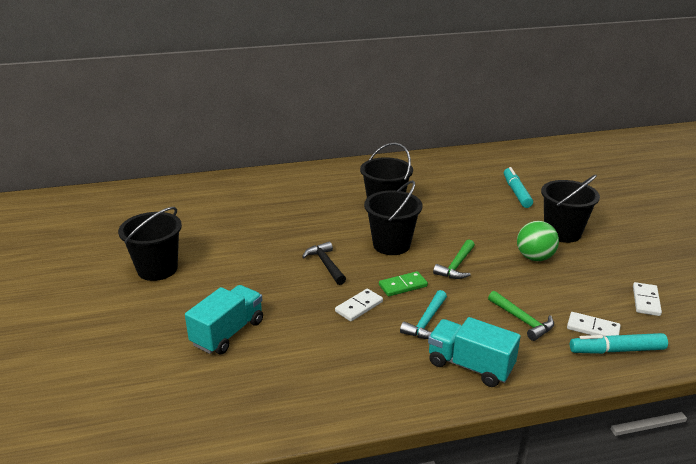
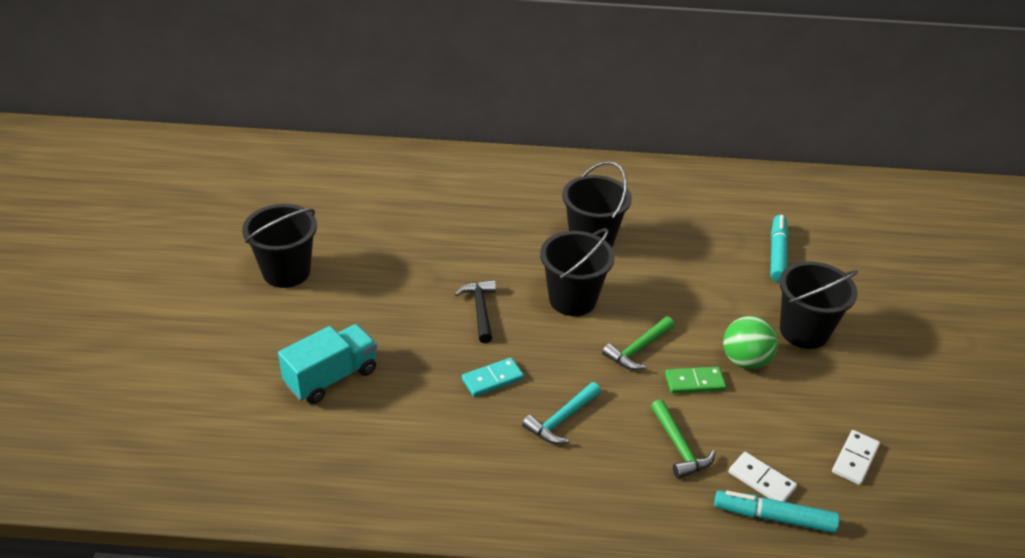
camera: 15 degrees right, 10 degrees up
(359, 307) = (492, 379): white domino -> turquoise domino
(403, 286) = (558, 362): green domino -> green domino (694, 382)
(470, 366) = (583, 491): turquoise truck -> none

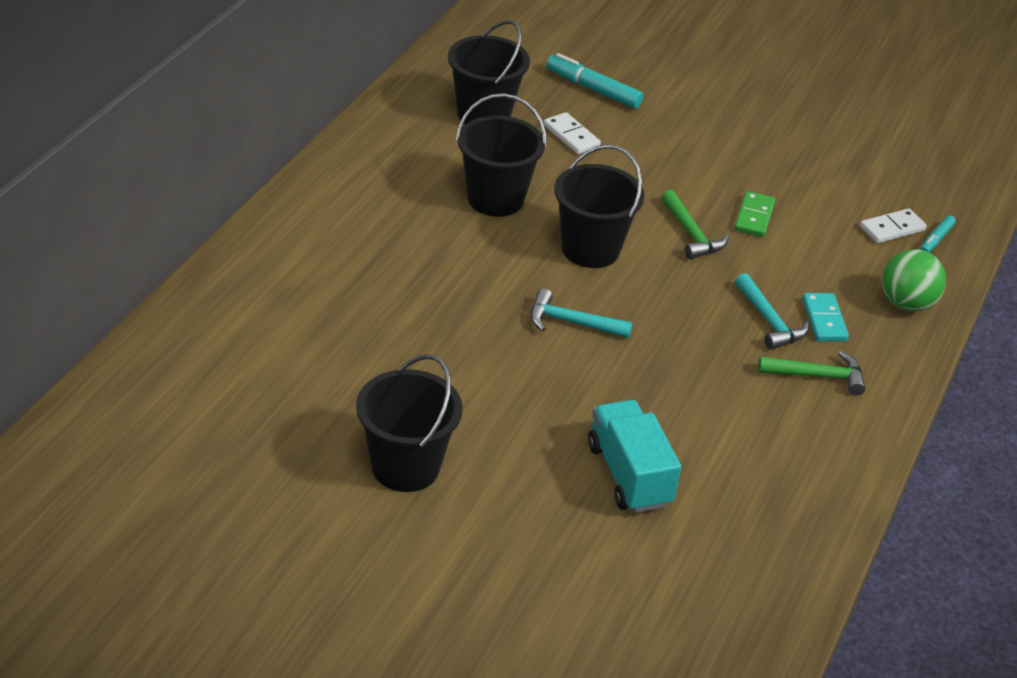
camera: 70 degrees left, 0 degrees up
(480, 310) = (572, 322): black hammer -> turquoise hammer
(492, 379) = (689, 349): turquoise domino -> turquoise domino (824, 320)
(679, 446) = (834, 260): green hammer -> green hammer (817, 376)
(745, 361) = (738, 174): green ball -> green ball (906, 304)
(774, 517) = (935, 239): turquoise marker -> turquoise marker, size x0.57
(804, 331) = (715, 123): black bucket -> black bucket (483, 114)
(855, 459) = (886, 167): white domino -> white domino (571, 136)

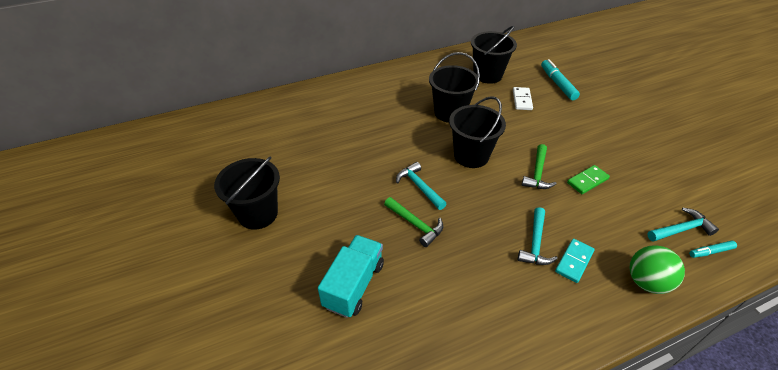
camera: 45 degrees right, 5 degrees up
(817, 376) = (533, 294): green hammer -> green hammer (415, 224)
(892, 228) = (681, 229): white domino -> turquoise hammer

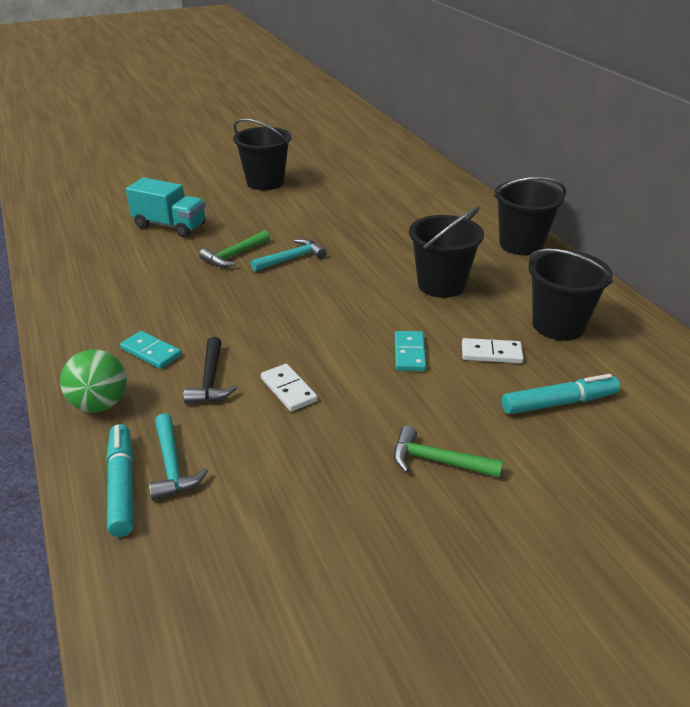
camera: 90 degrees right, 10 degrees down
(471, 156) = (346, 296): black bucket -> black bucket (521, 244)
(531, 129) = (409, 353): none -> turquoise domino
(535, 243) = (186, 328): turquoise hammer -> none
(537, 173) = (309, 346): green hammer -> green hammer (438, 461)
(587, 181) = (289, 390): green domino -> white domino
(593, 221) = (210, 380): none -> black hammer
(710, 252) = (122, 485): turquoise marker -> turquoise marker, size x1.76

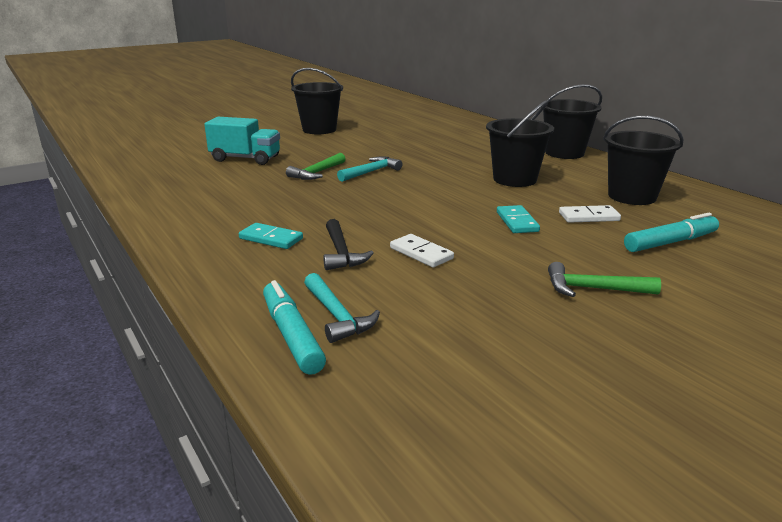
camera: 10 degrees left, 10 degrees down
(100, 404) = (237, 278): green ball -> none

